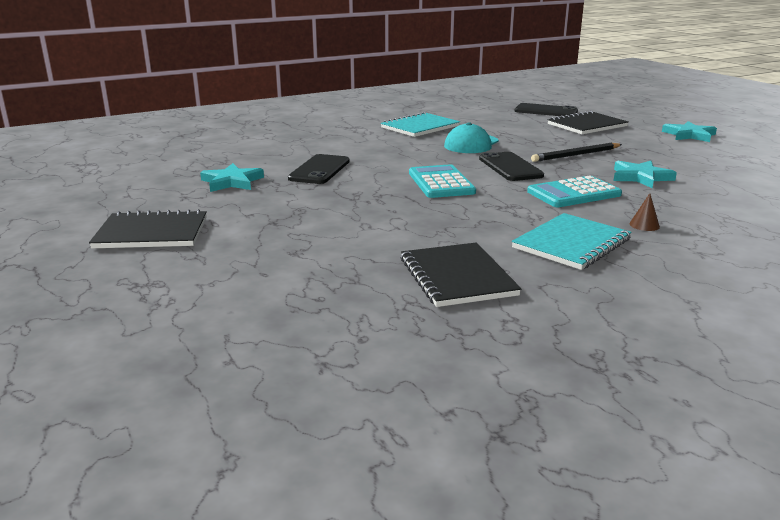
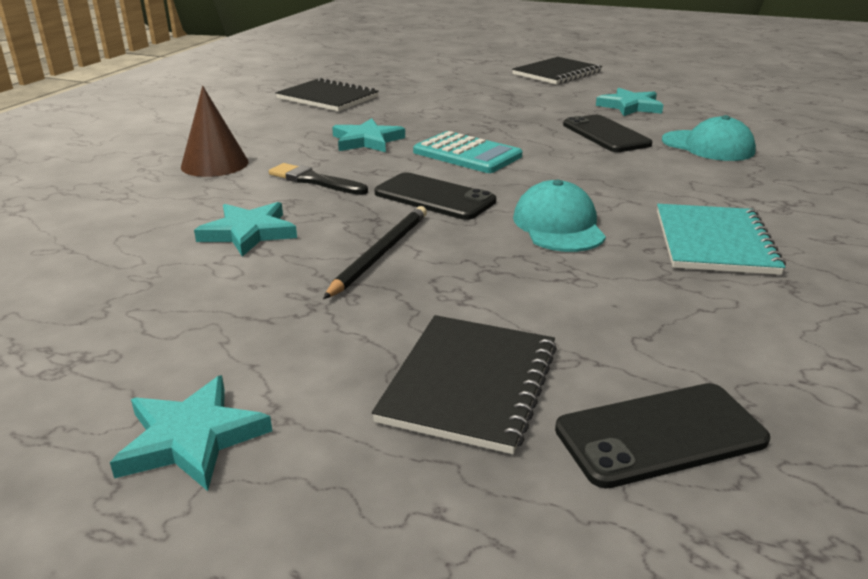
camera: 140 degrees right, 5 degrees up
(289, 150) = (708, 146): none -> turquoise cap
(494, 212) = (367, 140): none -> turquoise star
(571, 244) = (270, 133): turquoise notebook -> none
(573, 193) = (314, 181): turquoise calculator -> black brush
(644, 225) = (214, 164): brown cone -> brown cone, size x2.08

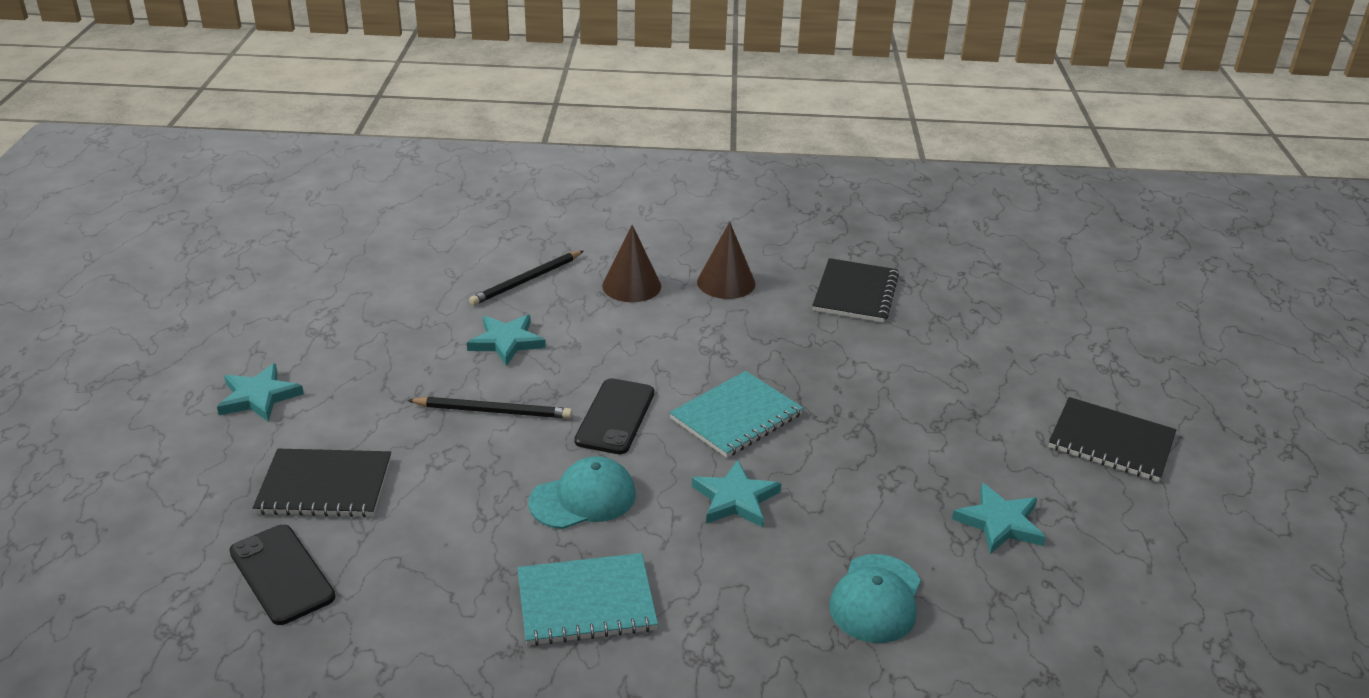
camera: 70 degrees right, 5 degrees up
(133, 209) = (526, 281): none -> black pencil
(259, 131) = (726, 282): none -> brown cone
(314, 181) = (621, 345): black brush -> none
(367, 140) = (738, 348): turquoise star -> turquoise star (735, 499)
(467, 154) = (736, 417): turquoise calculator -> turquoise notebook
(605, 134) = (864, 509): black phone -> none

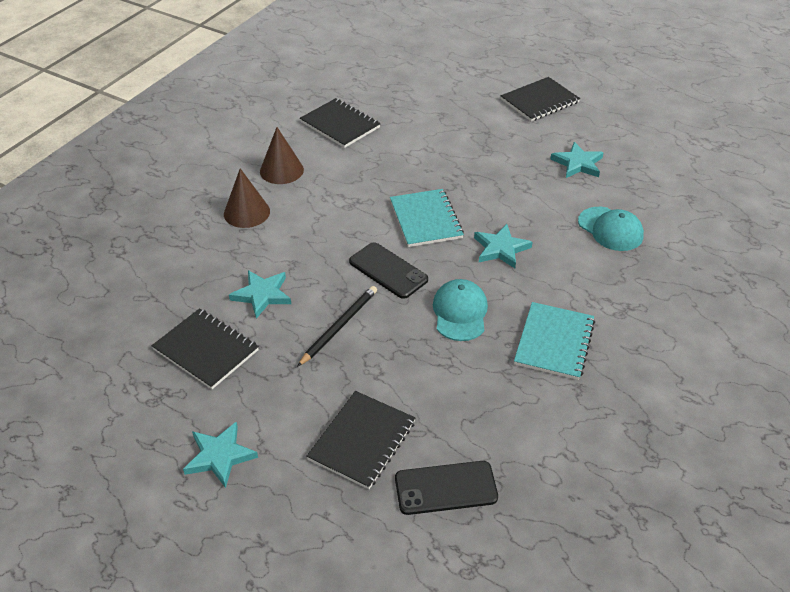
camera: 60 degrees left, 10 degrees up
(400, 336) = (206, 350): none -> black notebook
(526, 281) = (192, 260): black pencil -> none

